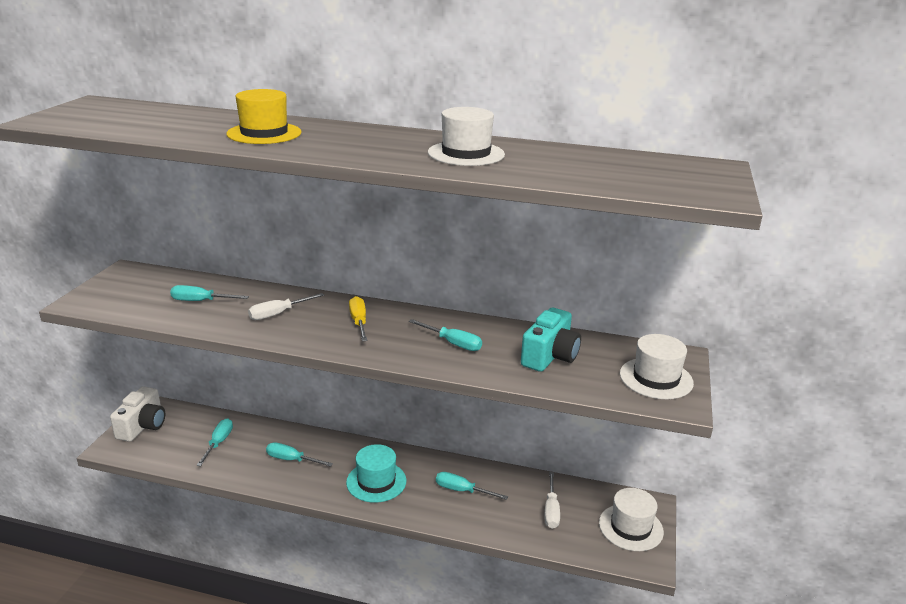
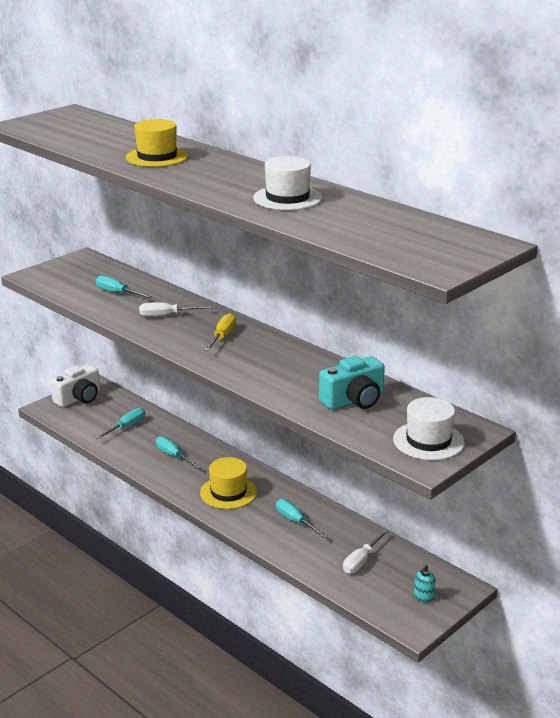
camera: 30 degrees right, 0 degrees up
(376, 481) = (228, 492): turquoise hat -> yellow hat
(453, 343) = (282, 370): turquoise screwdriver -> none
(630, 527) = (423, 597): white hat -> turquoise soap dispenser

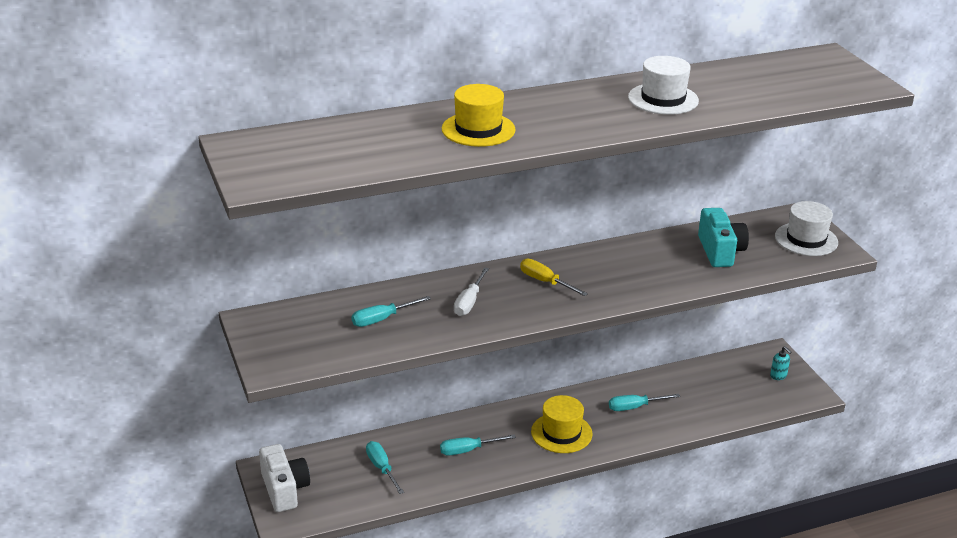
camera: 65 degrees left, 5 degrees up
(361, 561) = (714, 390): white screwdriver -> none

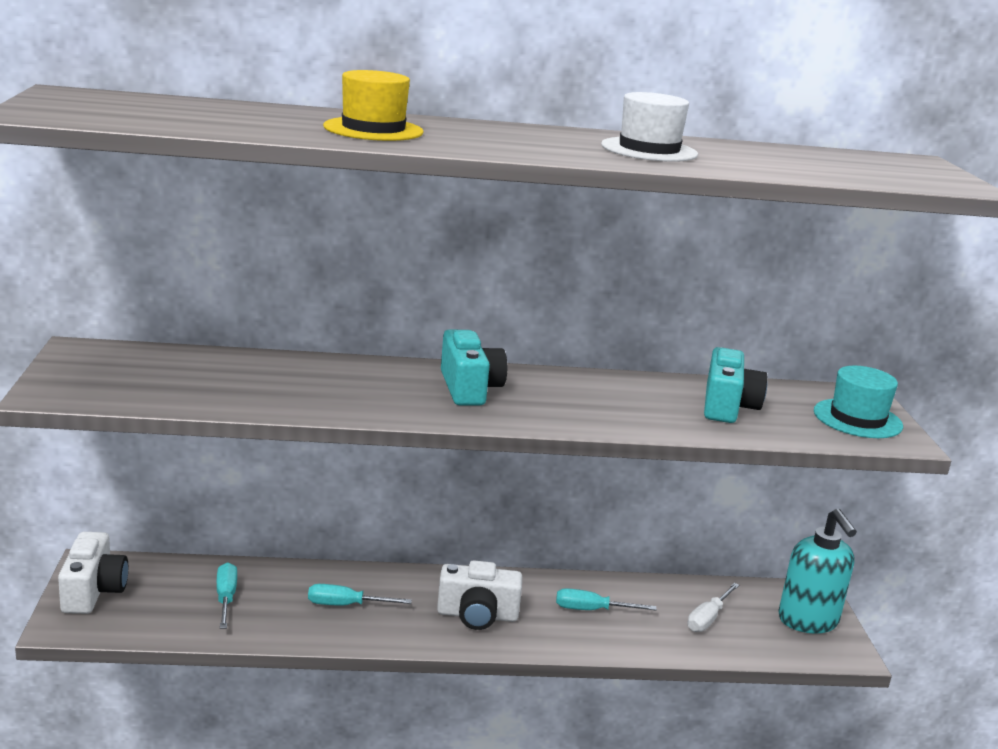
camera: 15 degrees right, 10 degrees down
(382, 319) = (231, 380): turquoise screwdriver -> none
(469, 302) = (355, 387): white screwdriver -> white screwdriver (708, 618)
(545, 282) = (469, 388): yellow screwdriver -> turquoise camera
(561, 433) = (477, 615): yellow hat -> white camera
(778, 376) = (808, 621): turquoise soap dispenser -> turquoise soap dispenser, size x2.50
(806, 239) = (857, 419): white hat -> turquoise hat

